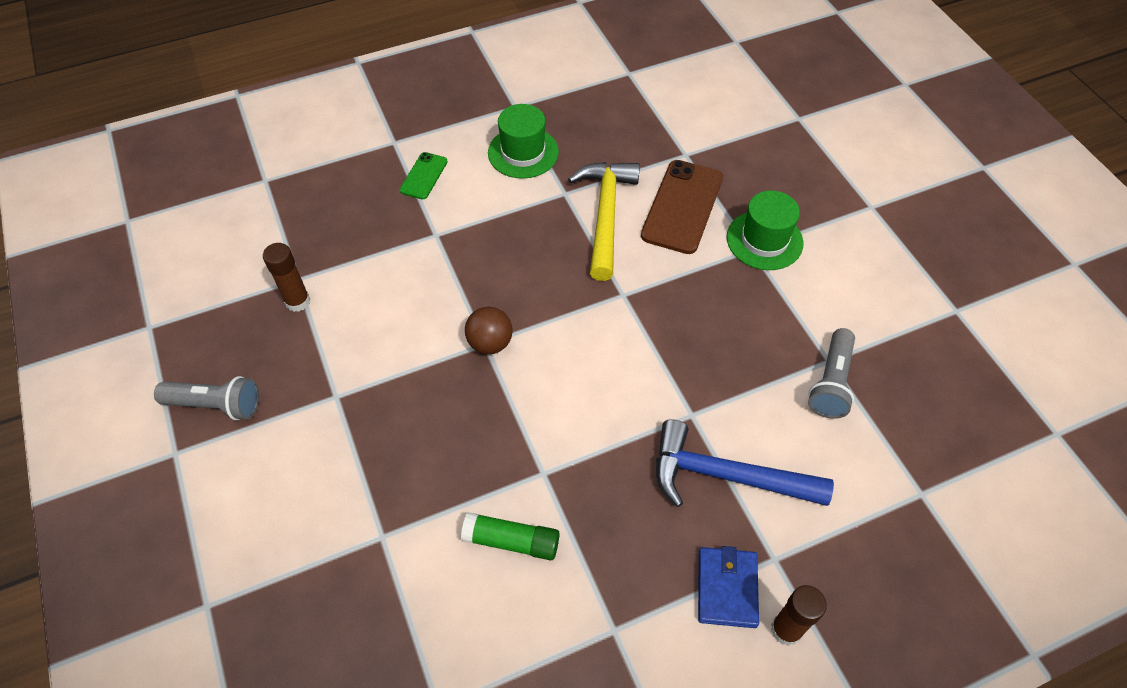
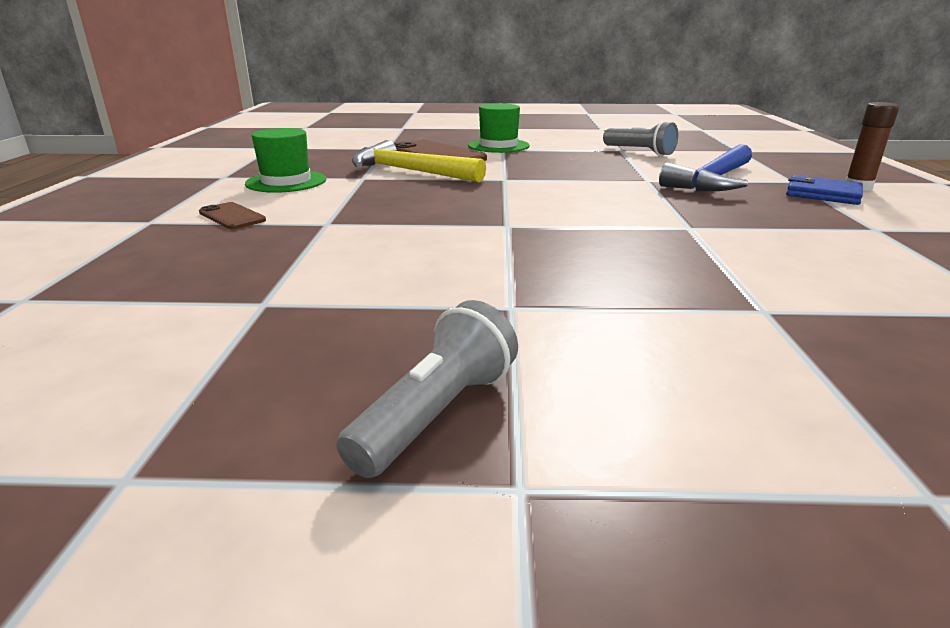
camera: 65 degrees left, 30 degrees down
(297, 301) = (306, 309): brown glue stick -> none
(424, 176) = (232, 216): green phone -> brown phone
(490, 343) = (508, 223): brown ball -> none
(512, 541) = (774, 249): green glue stick -> none

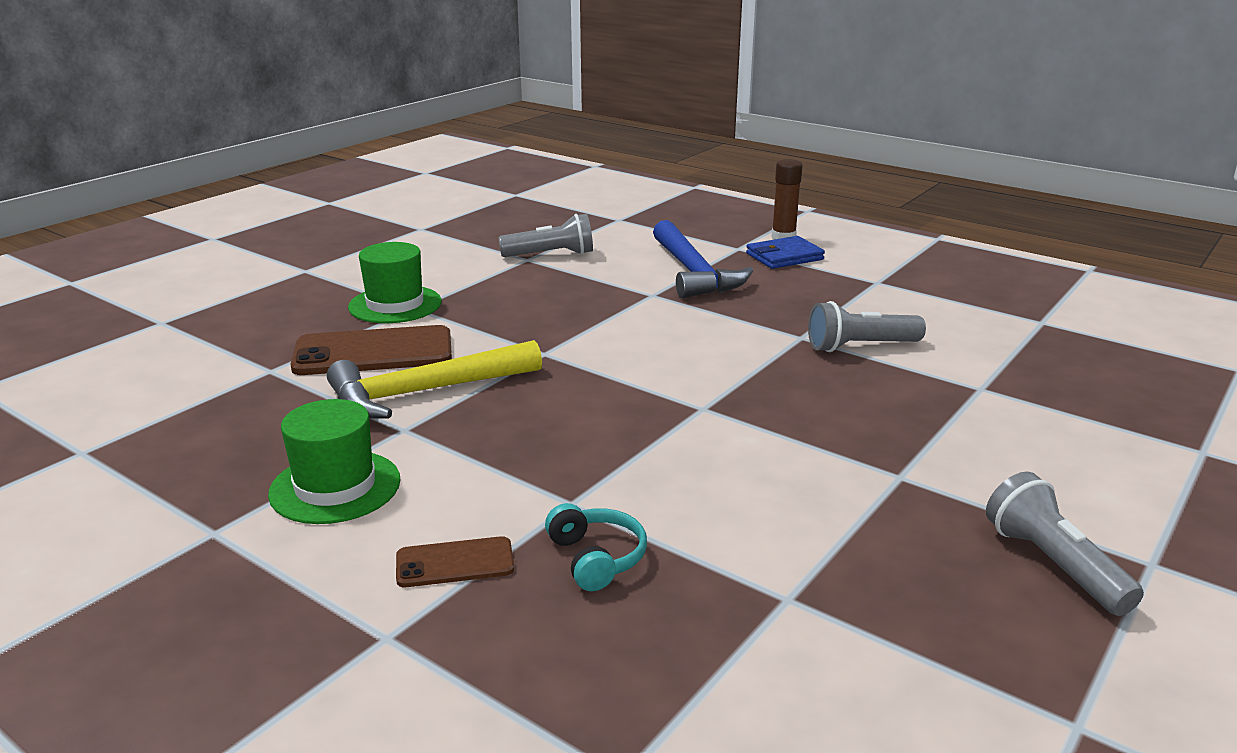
camera: 55 degrees left, 0 degrees up
(266, 242) = (596, 558): none -> turquoise headphones
(724, 248) = (860, 346): none -> grey flashlight

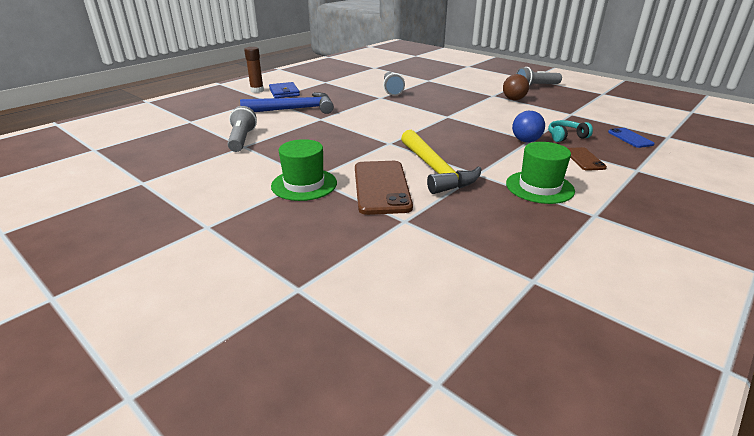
camera: 85 degrees left, 5 degrees up
(563, 495) = (525, 141): none -> blue ball
(598, 679) = (630, 138): none -> blue phone
(879, 507) = (513, 99): none -> brown ball

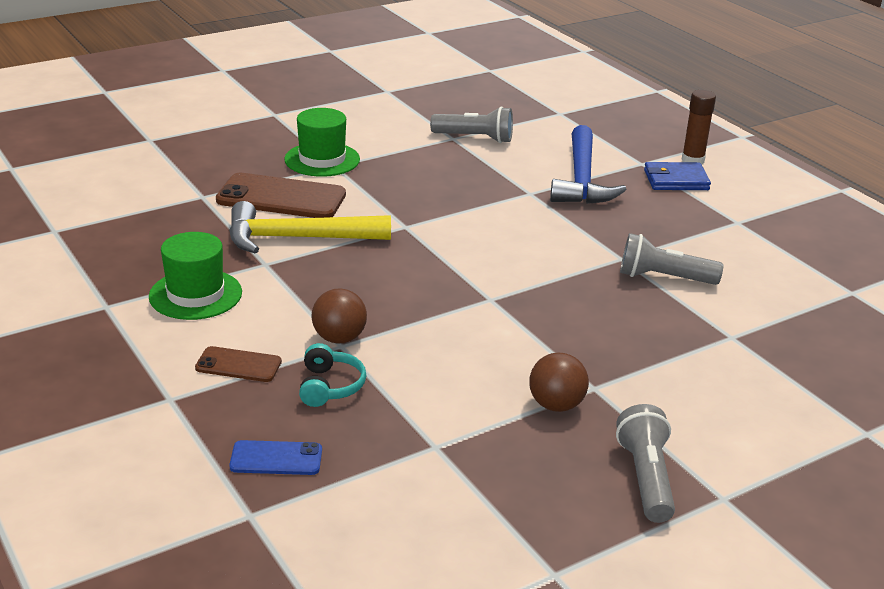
camera: 105 degrees right, 0 degrees up
(525, 141) = (339, 338): blue ball -> brown ball

